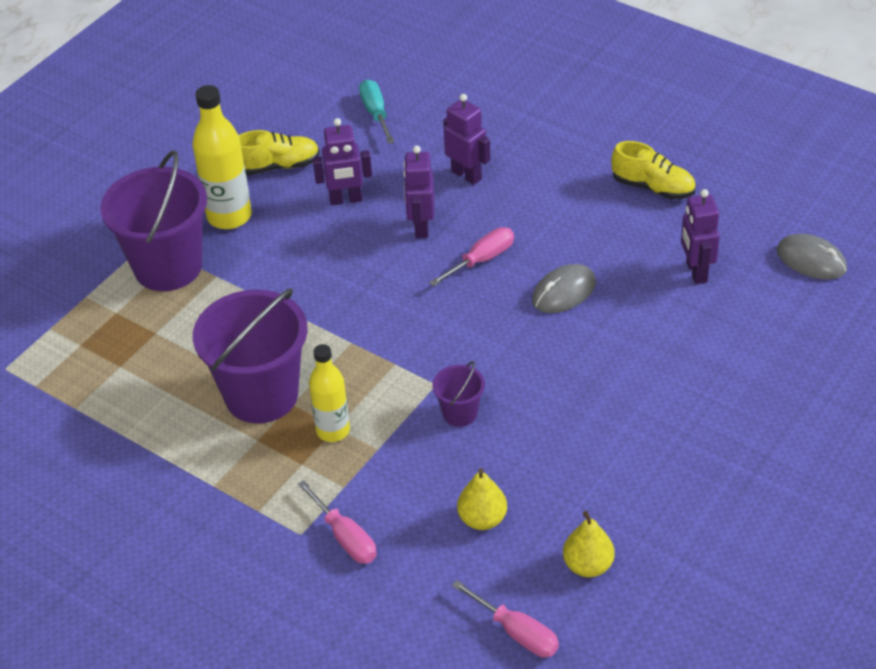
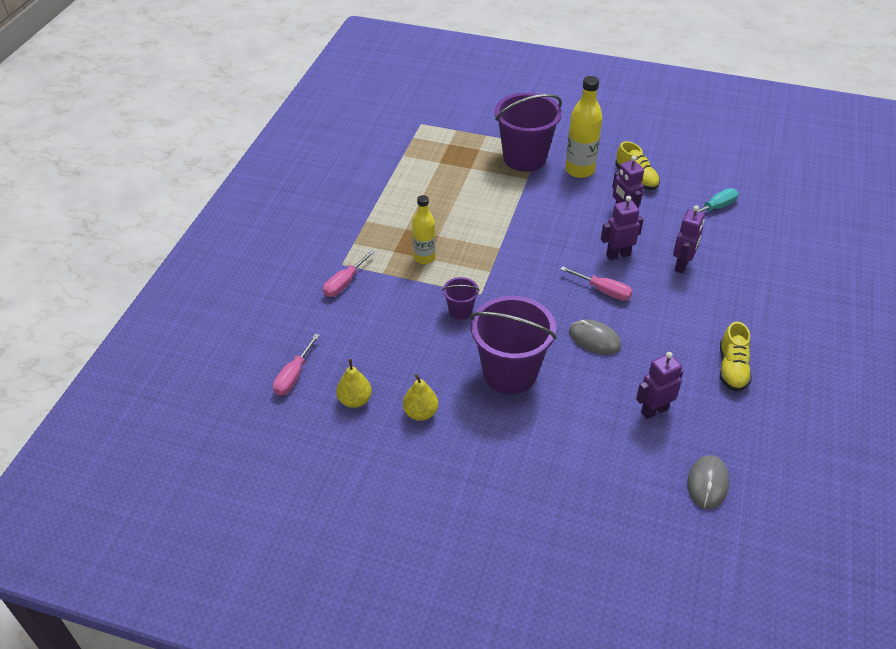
camera: 70 degrees right, 0 degrees up
(261, 395) = (440, 221): purple bucket -> purple bucket (510, 373)
(482, 519) = (377, 340): yellow pear -> yellow pear (420, 413)

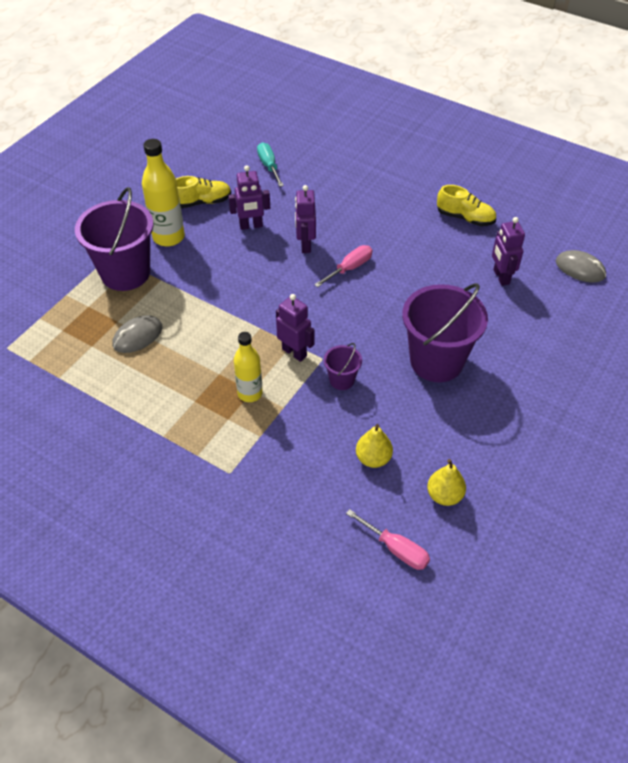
camera: 75 degrees left, 5 degrees up
(345, 283) = (263, 475): pink screwdriver -> none
(420, 413) = (472, 442): yellow pear -> yellow pear (373, 458)
(594, 339) = (409, 291): grey mouse -> grey mouse (137, 336)
(682, 265) = (335, 209): purple robot -> purple robot (294, 352)

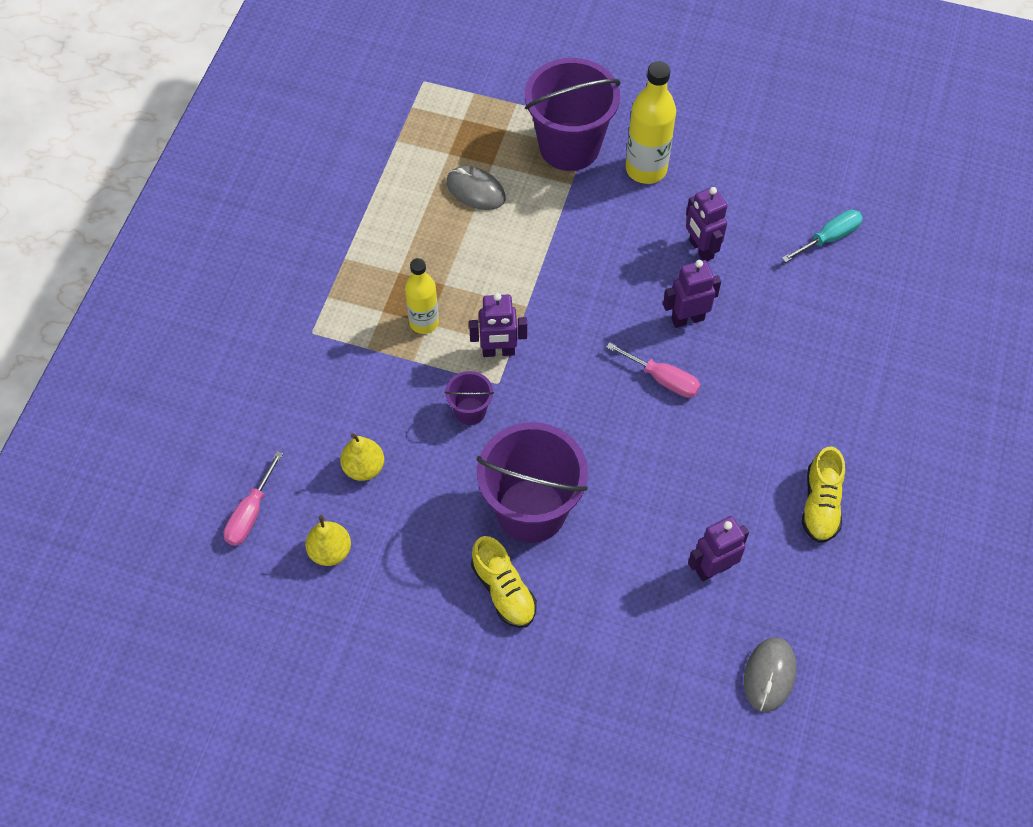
camera: 75 degrees right, 10 degrees up
(202, 202) = (724, 184): yellow shoe -> yellow shoe (503, 590)
(294, 352) = (498, 351): purple robot -> purple robot turned 60 degrees clockwise

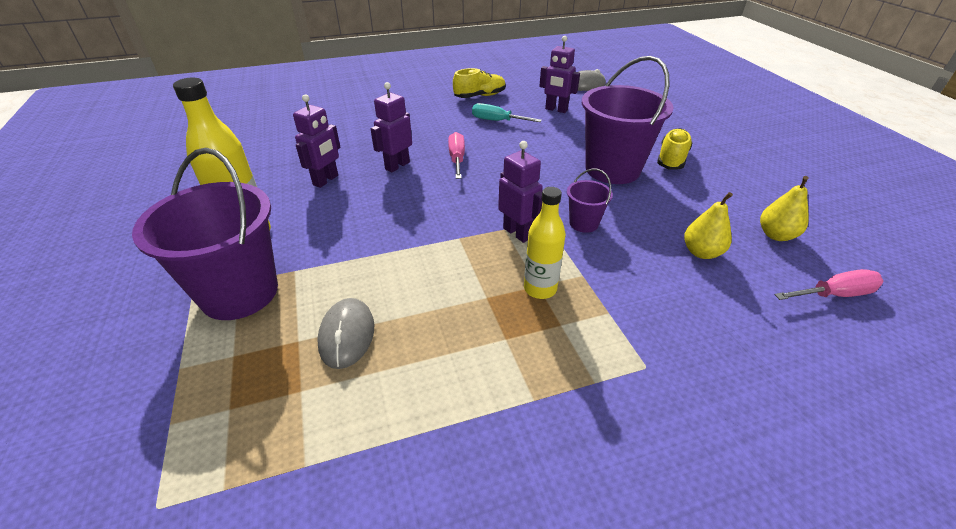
camera: 125 degrees left, 20 degrees down
(687, 319) = (397, 166): purple robot -> purple robot turned 90 degrees clockwise
(829, 238) = (277, 139): turquoise screwdriver -> turquoise screwdriver (497, 121)

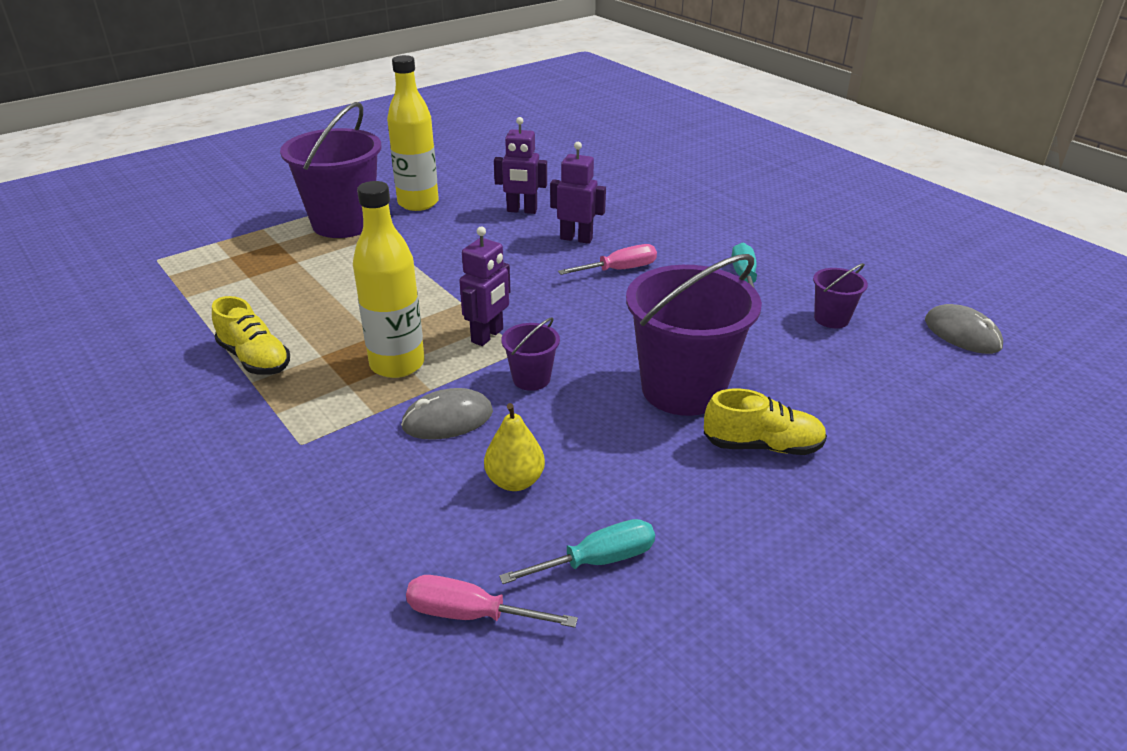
camera: 70 degrees right, 5 degrees down
(347, 335) = (308, 279): grey mouse -> grey mouse (447, 419)
(480, 96) = (808, 251): yellow shoe -> yellow shoe (255, 358)
(540, 289) = (397, 364): yellow bottle -> yellow bottle, size x1.50
(556, 110) = (831, 319): purple robot -> purple bucket
(776, 235) = (597, 561): yellow pear -> turquoise screwdriver
(834, 294) = (470, 614): pink screwdriver -> pink screwdriver turned 135 degrees clockwise

